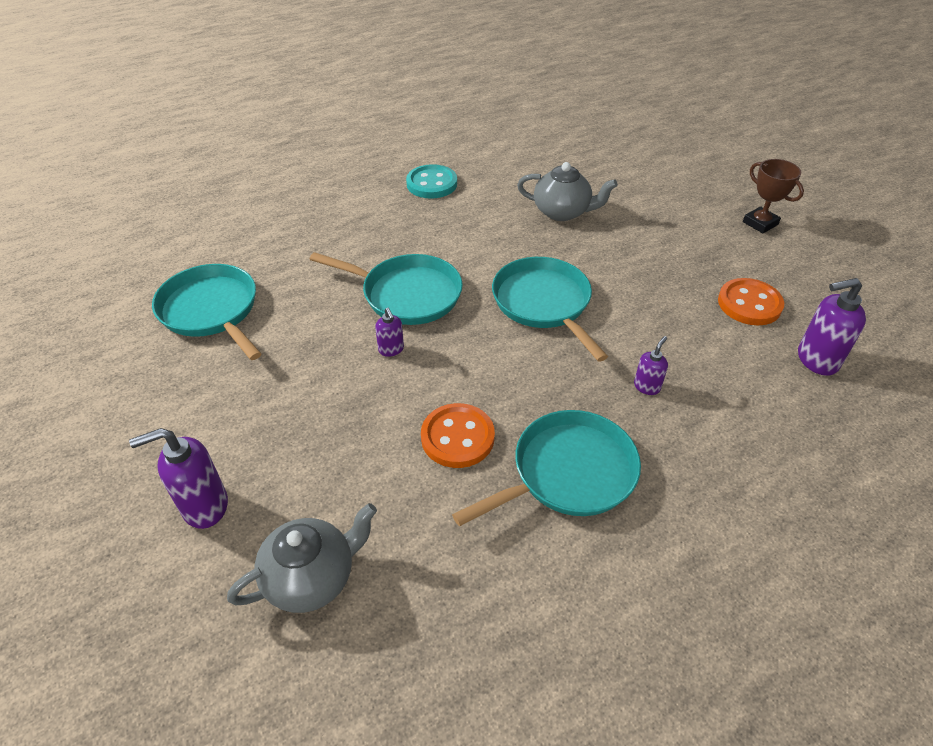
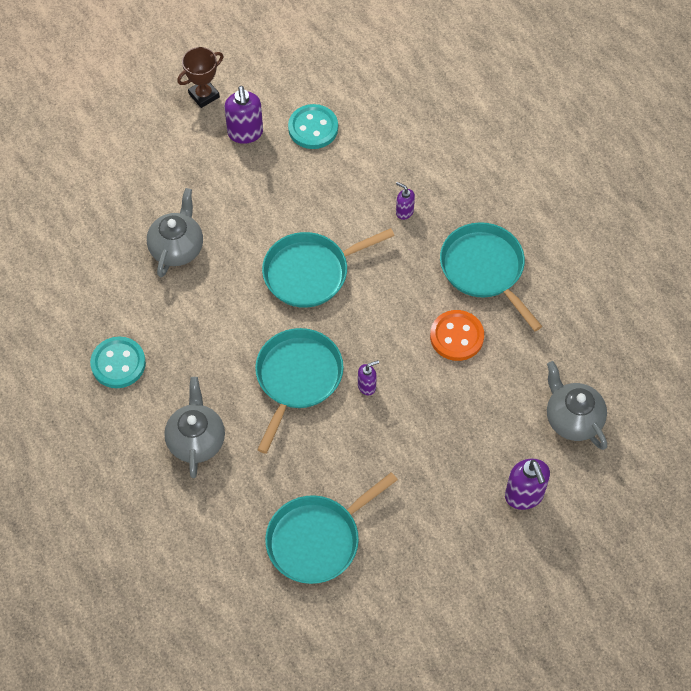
camera: 90 degrees left, 15 degrees up
(344, 229) = (196, 440): none -> grey teapot
(749, 304) = (313, 128): orange button -> turquoise button
(816, 360) = (375, 101): purple soap dispenser -> purple soap dispenser (245, 133)

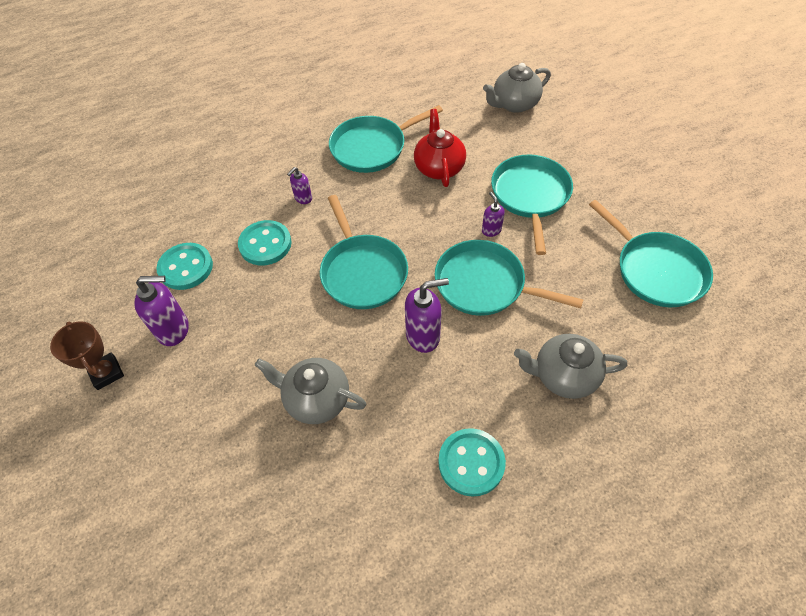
camera: 85 degrees left, 5 degrees down
(342, 187) = (265, 244): none -> turquoise button
(418, 427) = (530, 195): none -> turquoise pan
(456, 336) = (439, 167): orange button -> red teapot
(524, 496) = (586, 134): purple soap dispenser -> purple soap dispenser (423, 336)

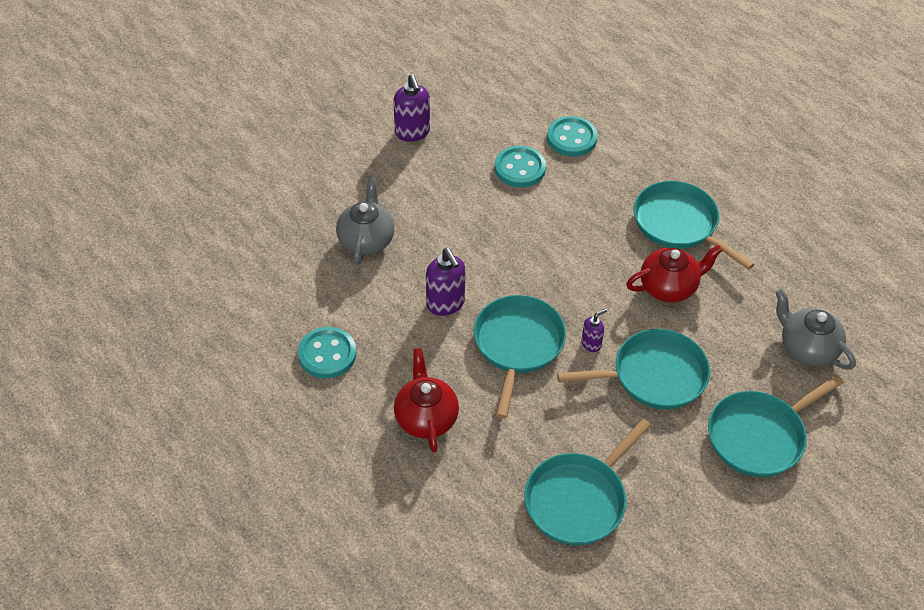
camera: 75 degrees right, 5 degrees down
(106, 373) = (364, 105): brown trophy -> none
(186, 267) = (478, 121): turquoise button -> turquoise button (571, 138)
(303, 198) = (586, 183): purple soap dispenser -> none
(362, 272) = (507, 247): turquoise pan -> turquoise pan (759, 436)
(563, 376) = (426, 418): grey teapot -> red teapot

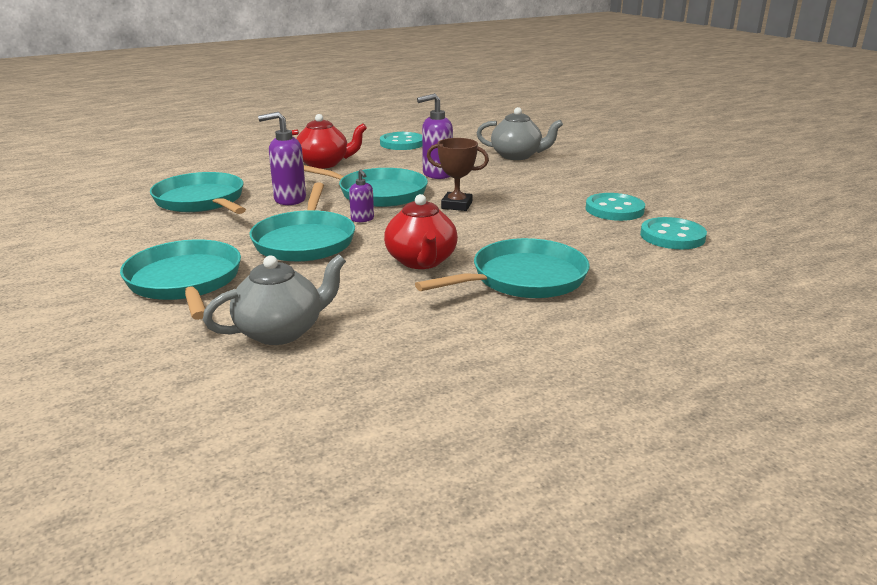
camera: 100 degrees right, 25 degrees down
(412, 132) = (658, 174): purple soap dispenser -> purple soap dispenser (289, 199)
(536, 277) = (456, 205): none -> brown trophy

